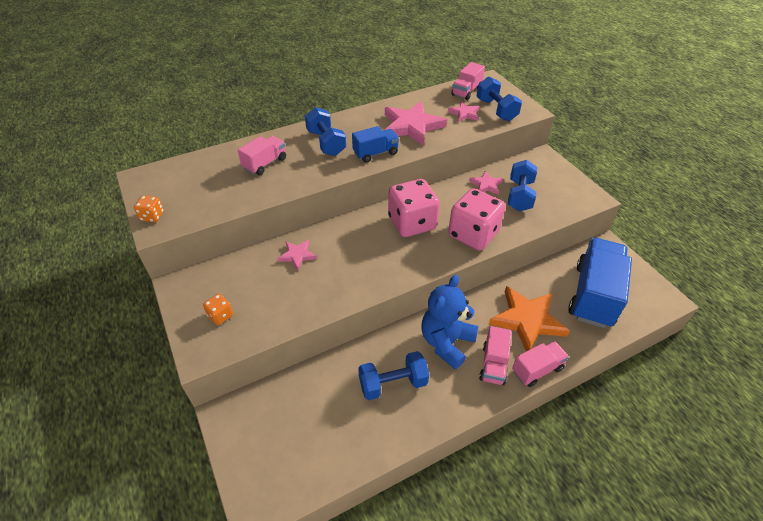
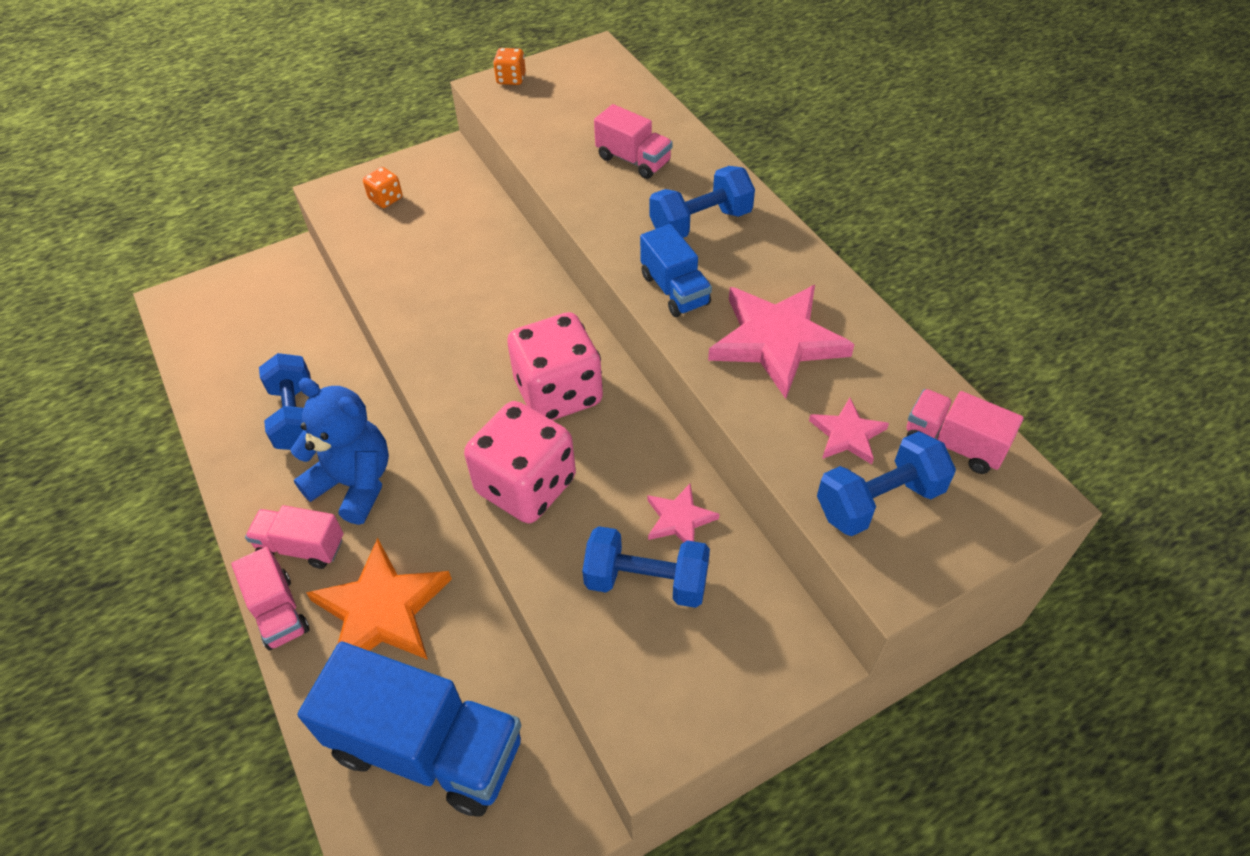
camera: 90 degrees right, 5 degrees up
(297, 255) = (488, 256): pink star -> none

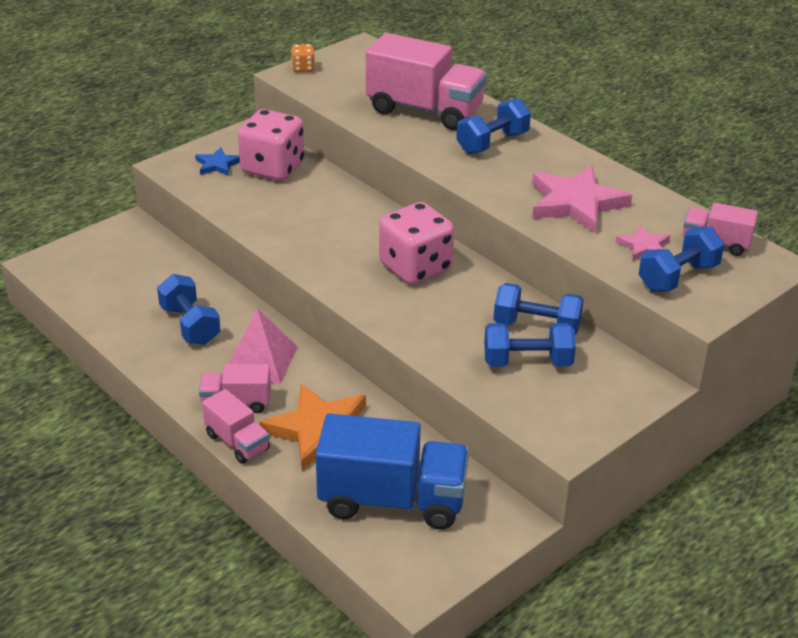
camera: 15 degrees left, 15 degrees down
(354, 483) = (260, 360): blue teddy bear -> pink pyramid
(386, 199) = (217, 165): orange dice -> blue star
(526, 485) = (416, 322): pink dice -> pink dice (273, 168)
(633, 160) = (425, 110): pink truck -> pink truck, size x1.93
(675, 290) = (491, 182): blue truck -> none
(679, 519) = (536, 326): pink star -> blue dumbbell

